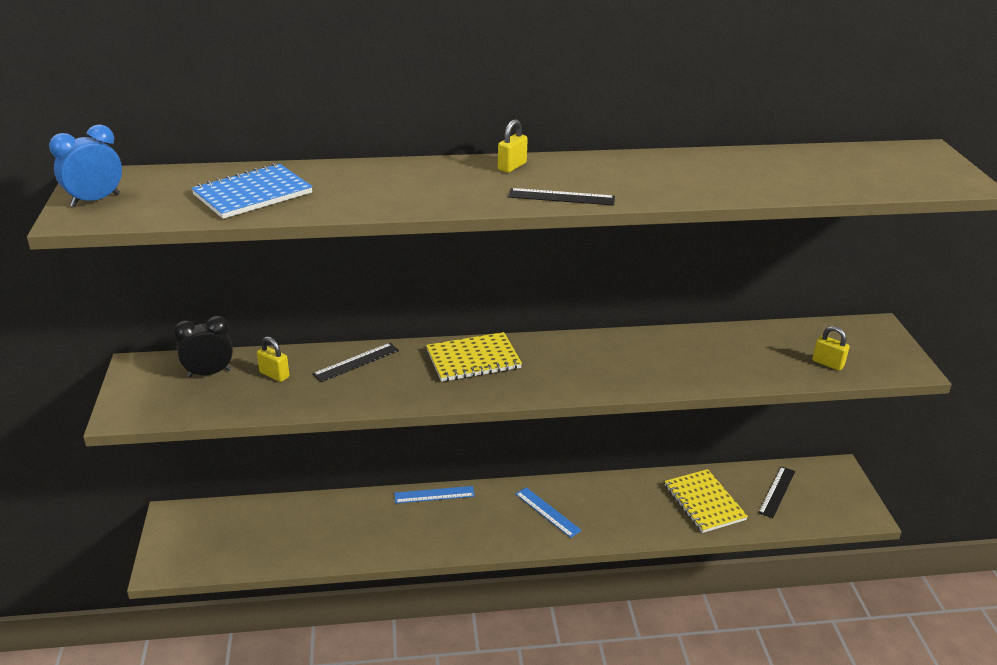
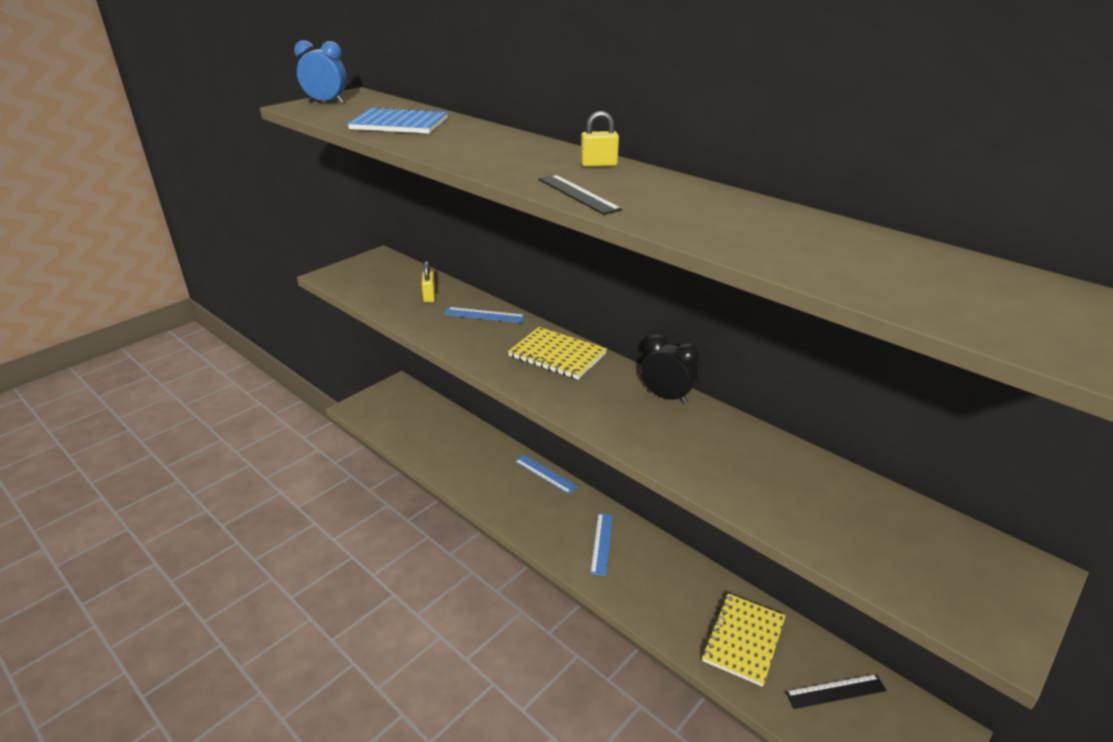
camera: 50 degrees right, 0 degrees up
(209, 373) = (402, 278): black clock -> black clock (666, 397)
(356, 362) = (484, 315): black ruler -> blue ruler
(828, 363) = (884, 559): yellow padlock -> none

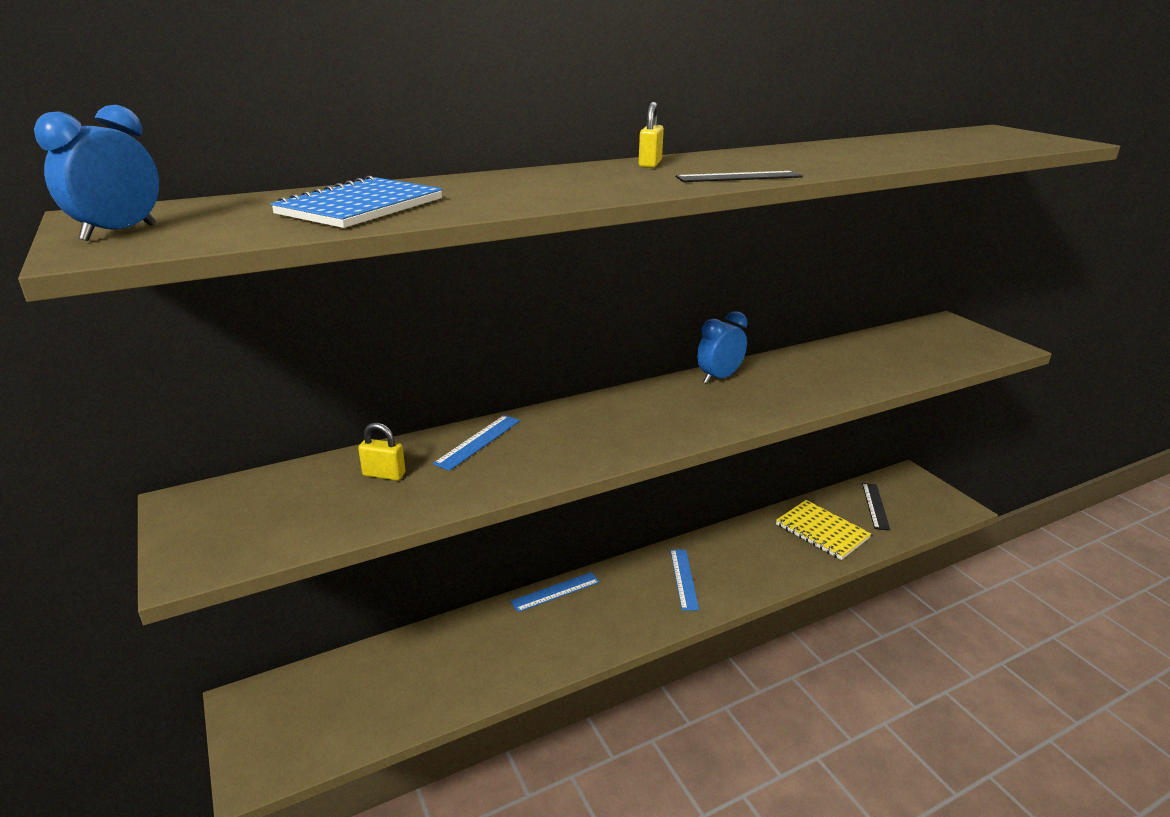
camera: 70 degrees left, 5 degrees down
(557, 355) = (610, 414): yellow notebook -> none
(602, 543) = (684, 578): blue ruler -> blue ruler turned 60 degrees clockwise
(666, 397) = (719, 378): black clock -> blue clock

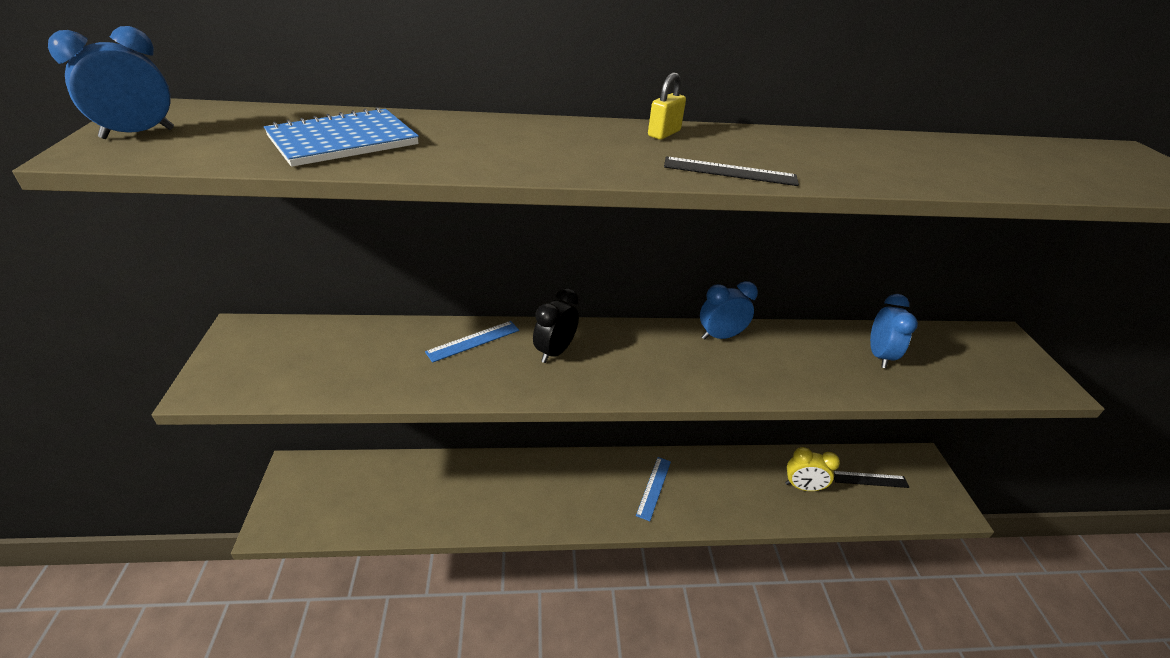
camera: 20 degrees right, 10 degrees up
(384, 474) = (384, 350): yellow padlock -> none
(556, 592) = (546, 461): blue ruler -> none
(572, 429) = (555, 352): none -> black clock
(822, 531) = (802, 487): yellow notebook -> yellow clock
(863, 359) = (879, 356): none -> blue clock
(875, 506) = (869, 479): black ruler -> black ruler turned 60 degrees clockwise

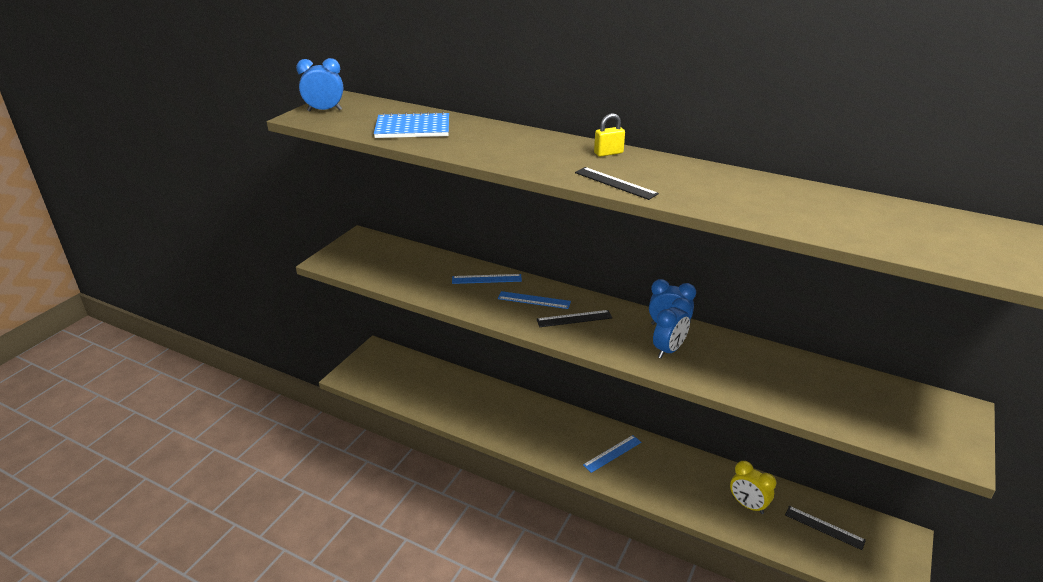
camera: 35 degrees right, 5 degrees down
(555, 352) = (534, 300): black clock -> blue ruler
(620, 361) = (574, 318): none -> black ruler
(879, 356) = (798, 380): blue clock -> blue clock (669, 350)

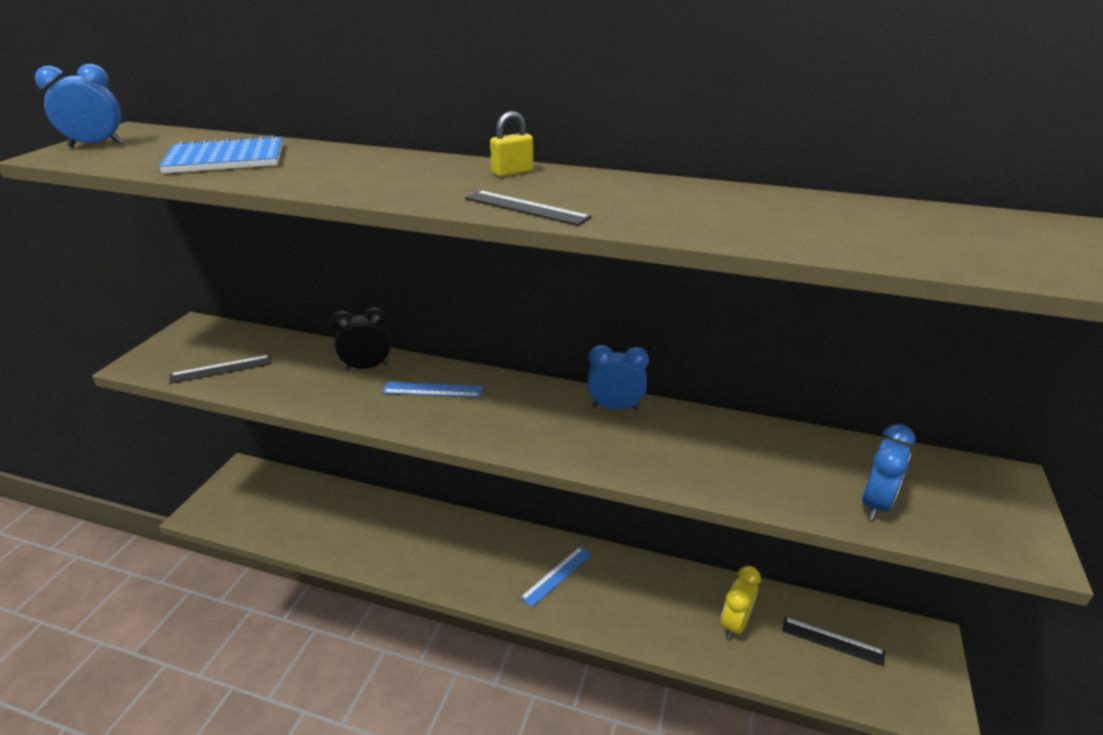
camera: 10 degrees left, 0 degrees up
(486, 279) = (367, 367): blue ruler -> black clock
(574, 318) = (489, 410): black ruler -> black ruler (221, 369)
(669, 350) = (620, 441): blue clock -> blue clock (875, 504)
(747, 505) = (735, 624): yellow clock -> yellow clock turned 90 degrees clockwise

